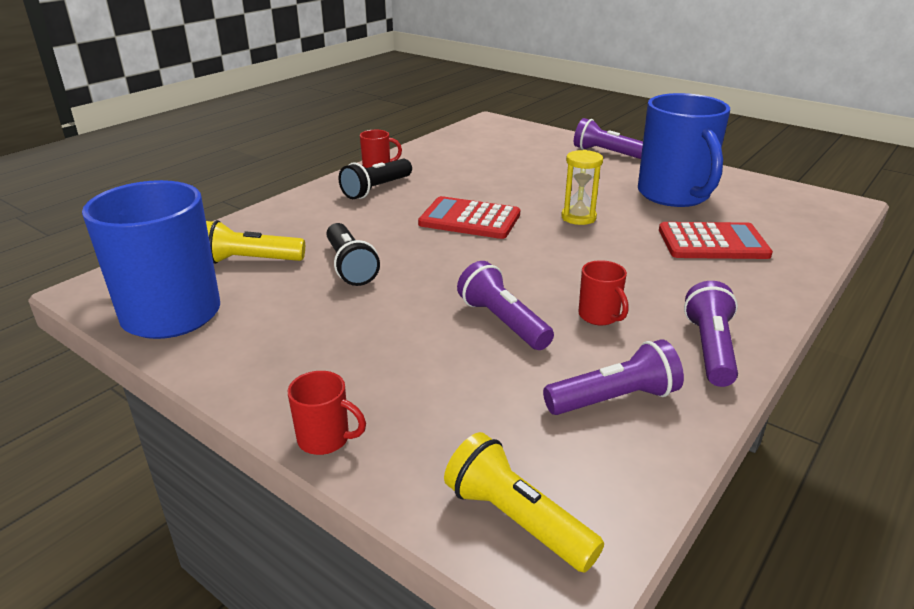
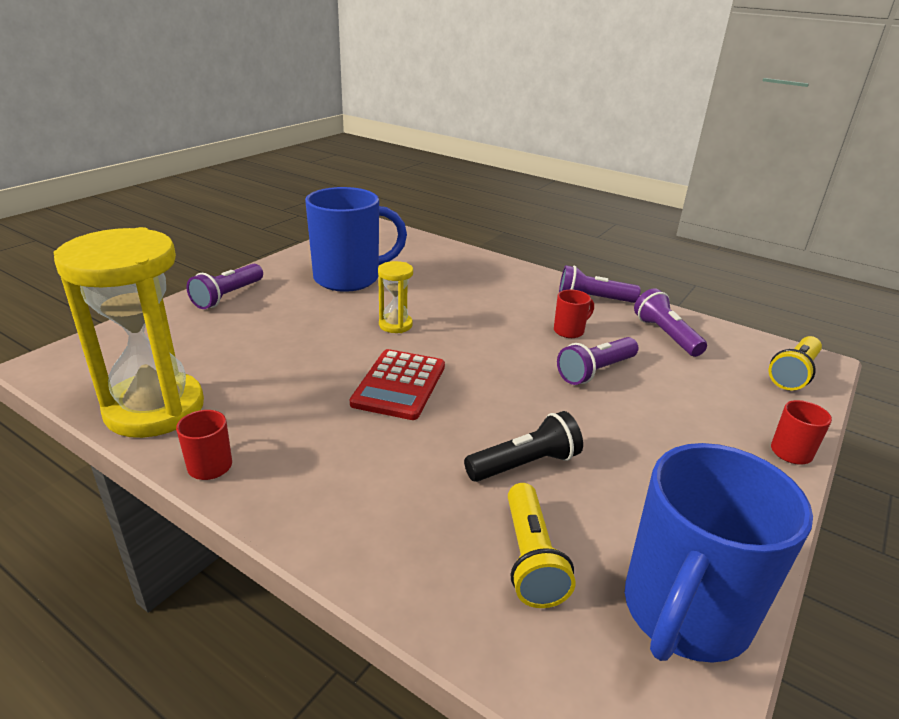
camera: 95 degrees left, 0 degrees up
(376, 189) = (298, 460): black flashlight -> none
(438, 149) = (155, 409): none -> yellow hourglass
(712, 242) = (442, 277): red calculator -> none

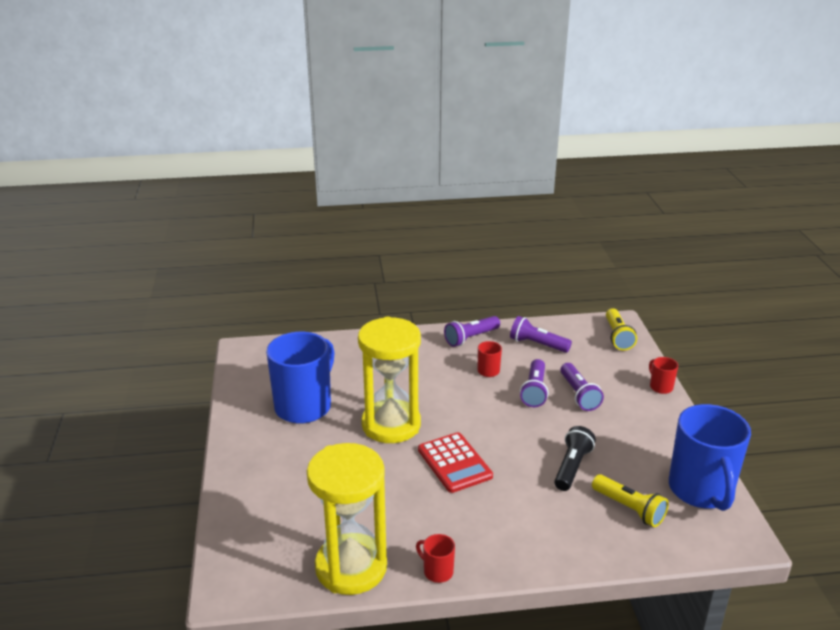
camera: 40 degrees left, 0 degrees up
(227, 296) = (247, 470): purple flashlight -> purple flashlight (579, 395)
(395, 325) = (391, 425): yellow hourglass -> yellow hourglass, size x2.22

